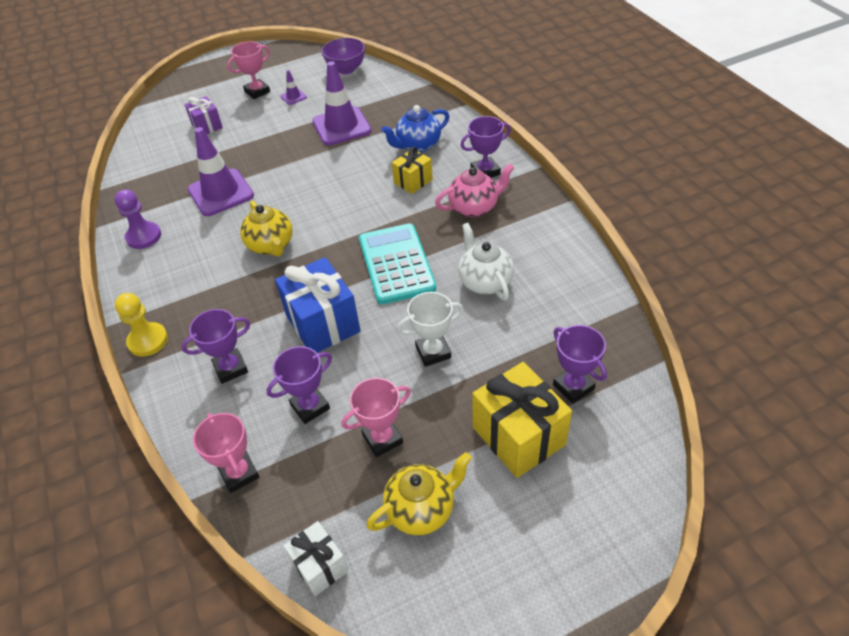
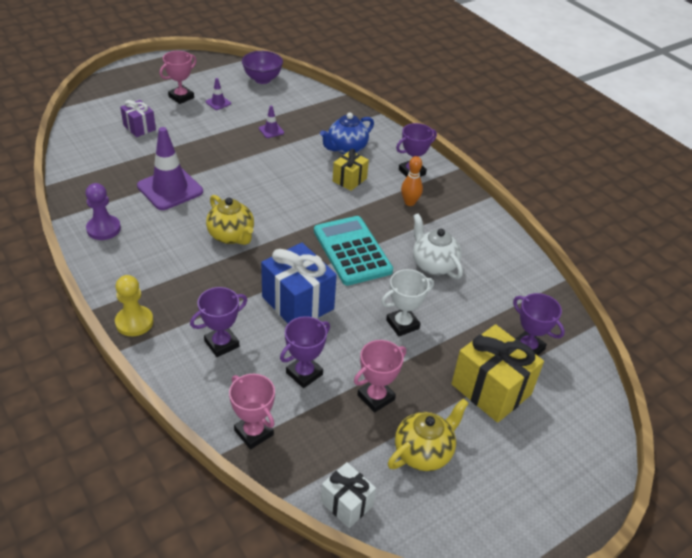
camera: 15 degrees left, 5 degrees down
(341, 126) = (271, 130): purple traffic cone -> purple traffic cone, size x0.44
(474, 207) = (409, 202): pink teapot -> orange bowling pin

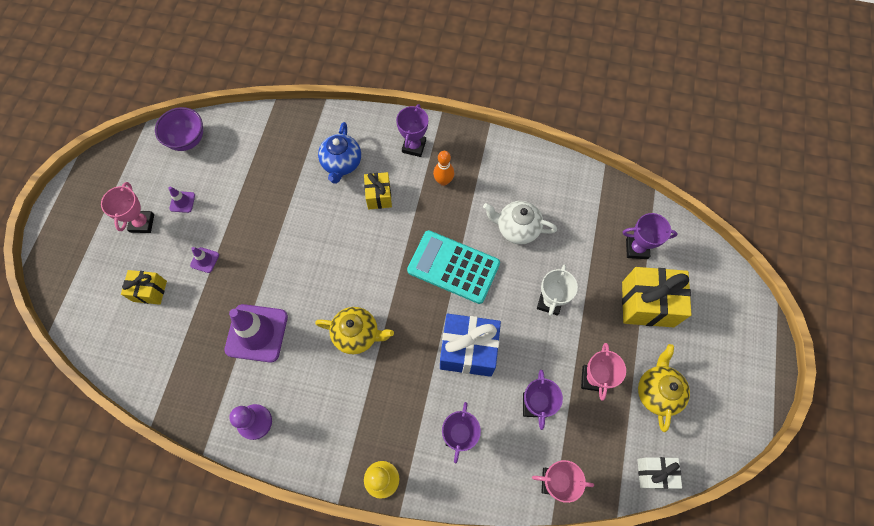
camera: 40 degrees left, 25 degrees up
(139, 128) = (150, 291): purple gift -> yellow gift
(271, 130) = (263, 195): purple traffic cone -> purple traffic cone (204, 260)

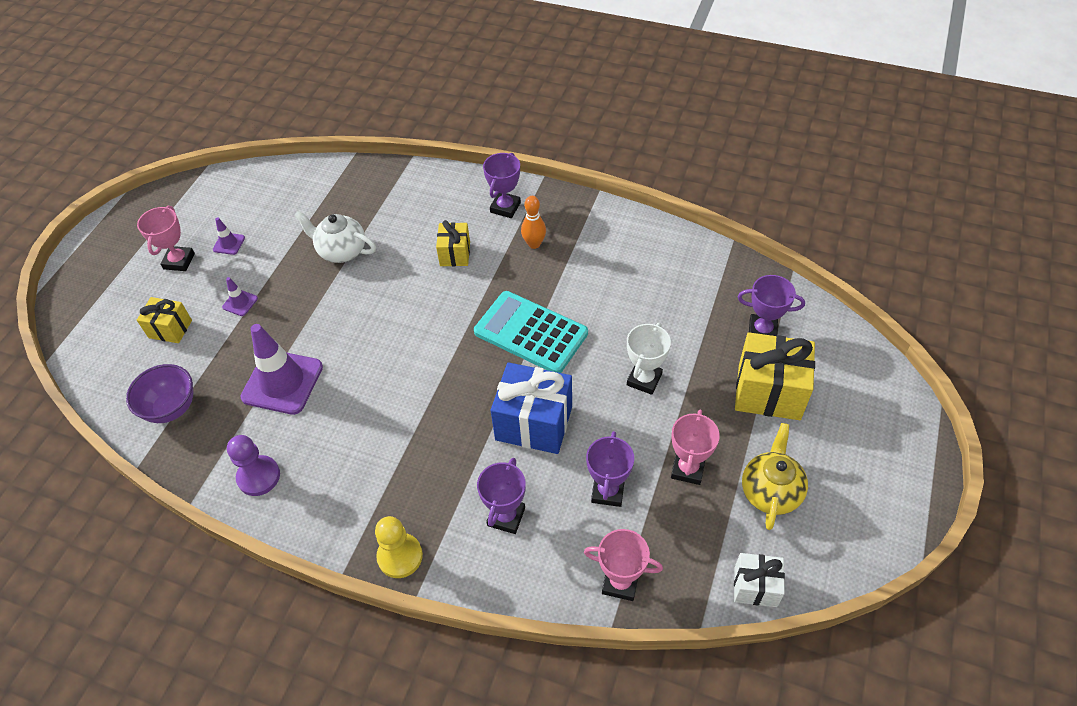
camera: 10 degrees right, 15 degrees down
(187, 140) = (249, 185): purple bowl -> purple bowl (171, 408)
(341, 164) = (418, 219): blue teapot -> none
(357, 334) = (401, 394): yellow teapot -> none
(517, 228) = (615, 299): white teapot -> white teapot (341, 251)

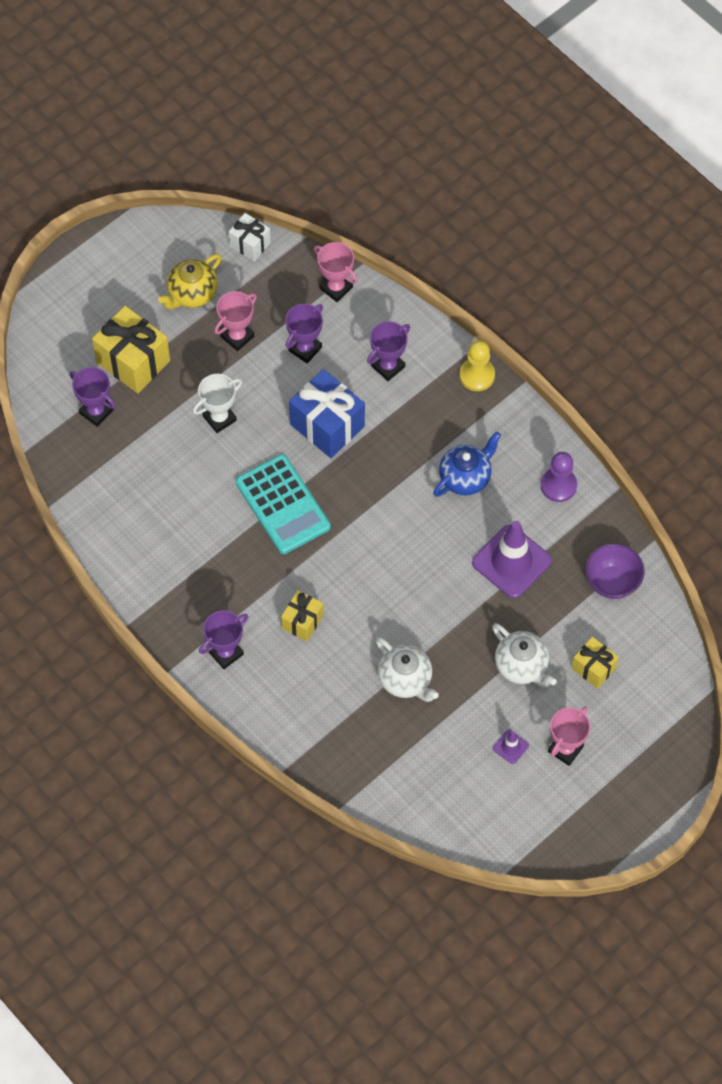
camera: 155 degrees left, 10 degrees up
(240, 303) = (522, 666): purple traffic cone -> white teapot
(363, 439) = (465, 477): none -> blue teapot
(534, 244) = (224, 595): orange bowling pin -> none

